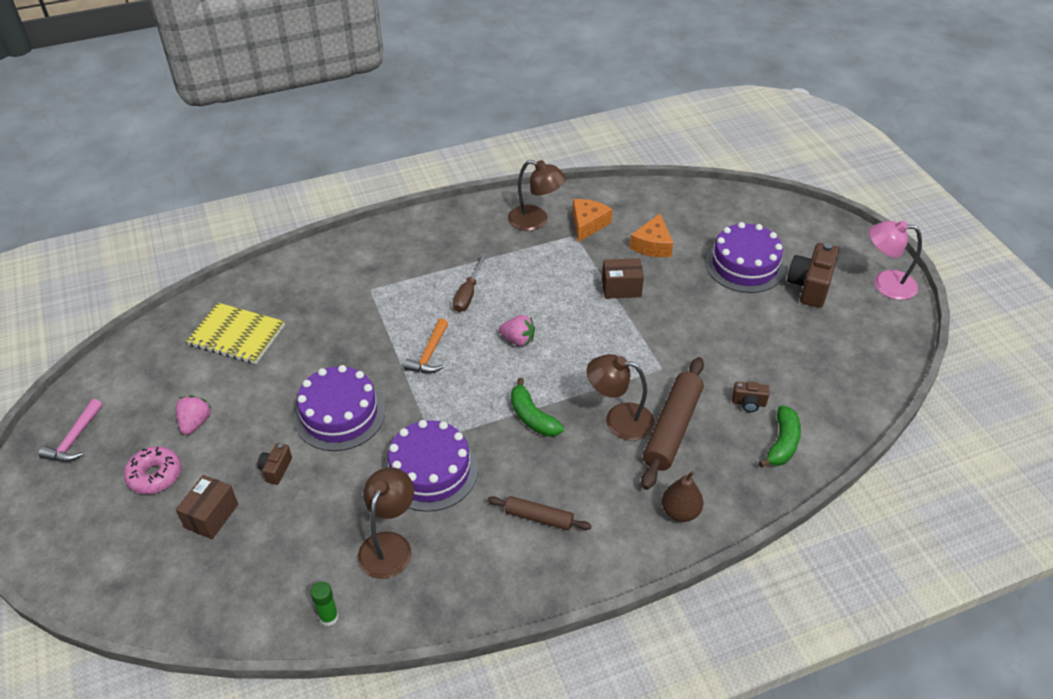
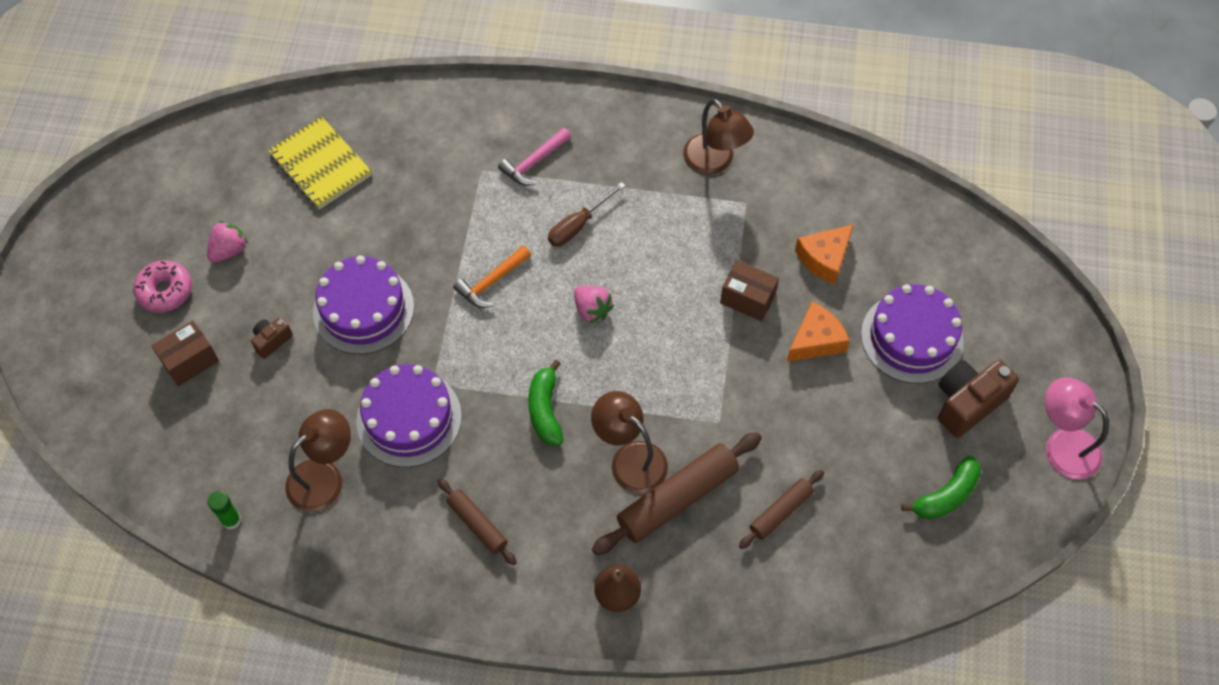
camera: 30 degrees right, 15 degrees up
(74, 439) = (118, 214): pink hammer -> pink hammer (534, 162)
(588, 224) = (770, 195): orange cheese -> orange cheese (815, 340)
(748, 403) = (781, 512): brown camera -> brown rolling pin
(782, 443) = (780, 577): green banana -> green banana (946, 495)

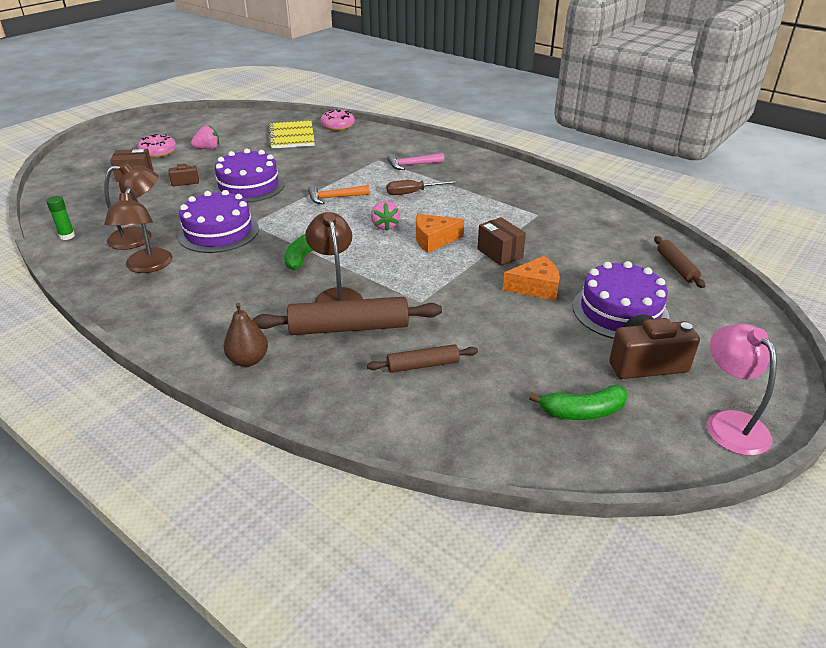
camera: 30 degrees right, 25 degrees down
(363, 107) = (337, 126): none -> pink donut
(477, 524) = (199, 289): brown rolling pin -> brown rolling pin (676, 267)
(715, 162) = (531, 194): brown lamp -> brown lamp (147, 267)
(824, 258) = (577, 253): orange cheese -> orange cheese (433, 240)

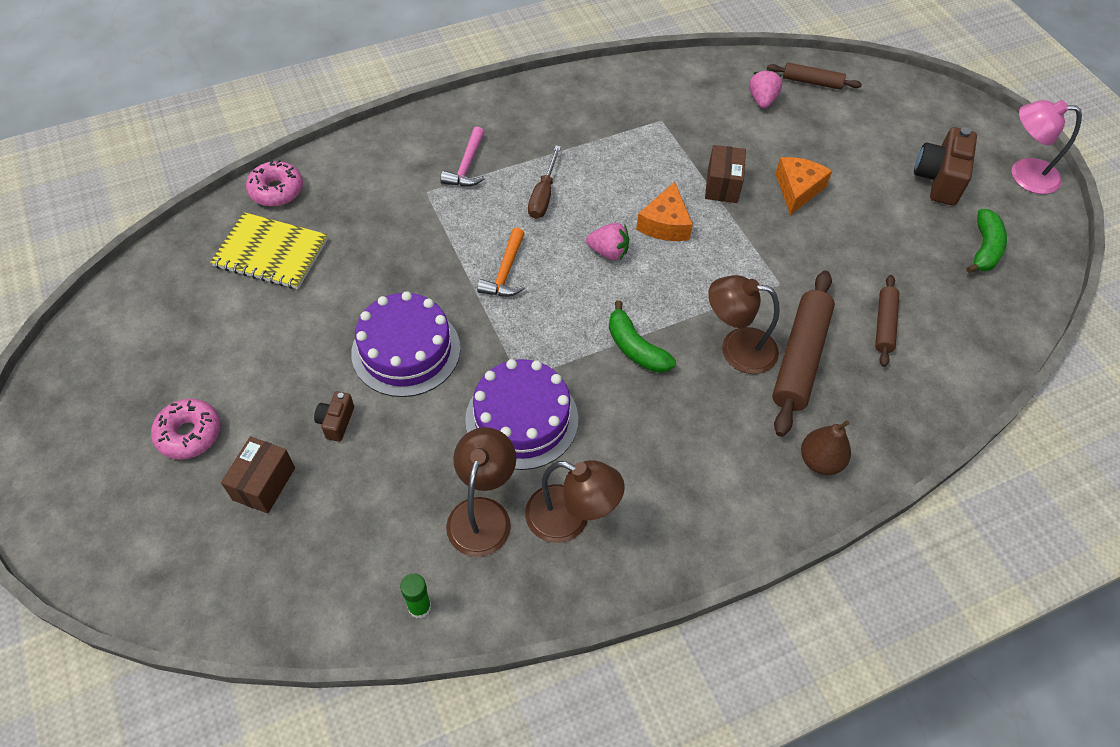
camera: 65 degrees left, 20 degrees up
(208, 149) = (232, 365): pink strawberry -> pink strawberry (762, 100)
(499, 253) = (722, 185): brown box -> brown box turned 75 degrees counterclockwise
(620, 311) = (861, 155): purple cake -> none

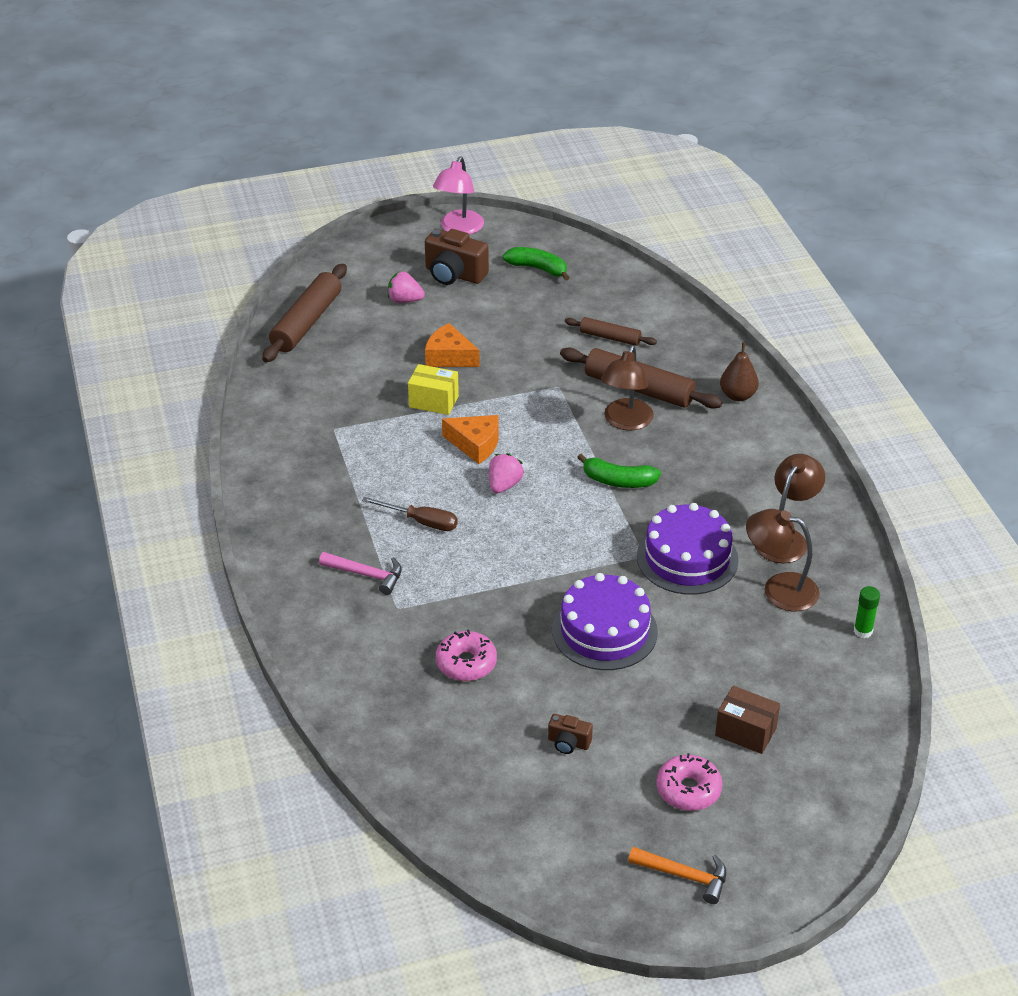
camera: 80 degrees left, 15 degrees down
(271, 253) = (462, 734): yellow notebook -> none
(276, 190) = (369, 731): pink donut -> pink donut (466, 663)
(336, 422) = (682, 681): brown camera -> brown camera (568, 743)
(505, 272) = (518, 556): orange hammer -> orange hammer (684, 876)
(635, 348) = (618, 481): green banana -> green banana turned 45 degrees clockwise
(722, 185) = (433, 401): brown box -> yellow box
(762, 100) = (323, 358): pink strawberry -> pink strawberry (404, 300)
(812, 82) = (307, 322): brown rolling pin -> brown rolling pin, size x1.77

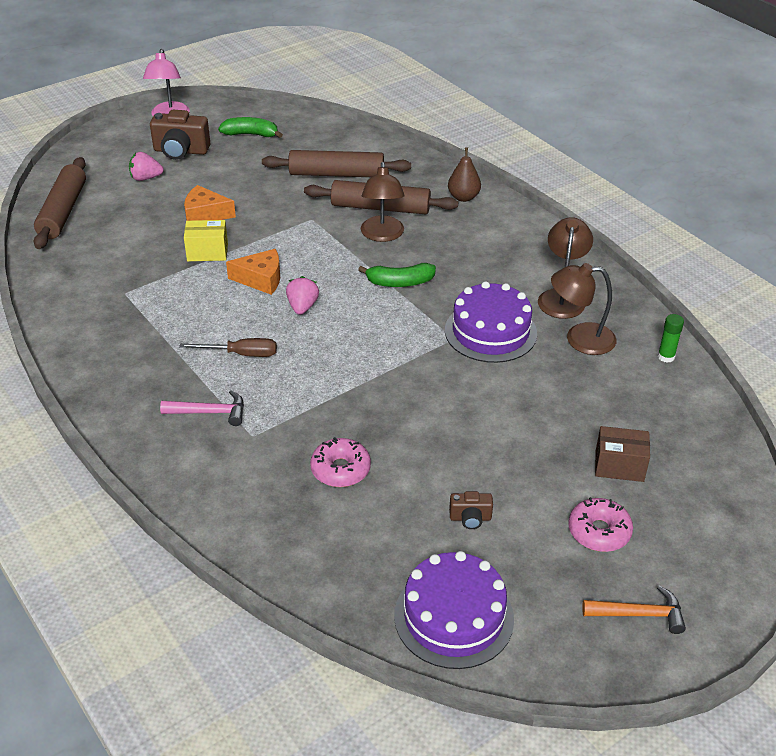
camera: 20 degrees left, 0 degrees up
(604, 631) = (451, 409): purple cake -> purple cake (454, 617)
(610, 337) = (336, 174): brown rolling pin -> brown rolling pin, size x1.77

